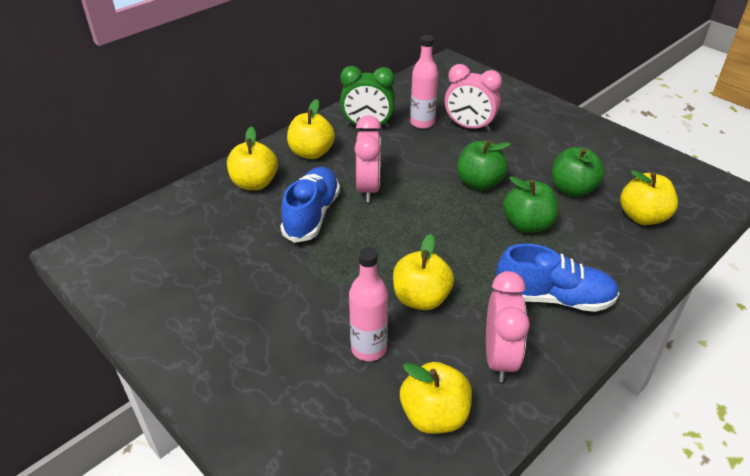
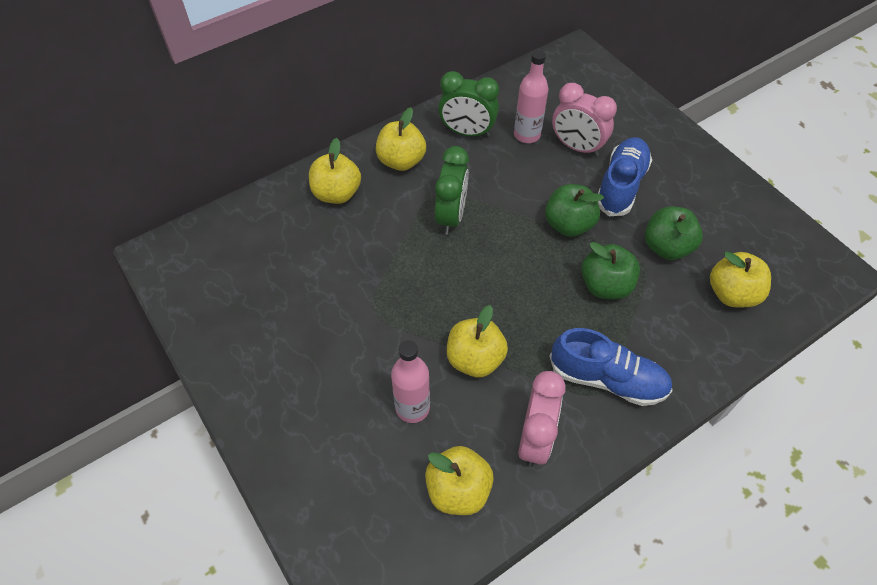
camera: 10 degrees right, 15 degrees up
(312, 215) = (387, 242): blue shoe -> blue shoe (621, 185)
(368, 189) = (451, 216): pink clock -> green clock

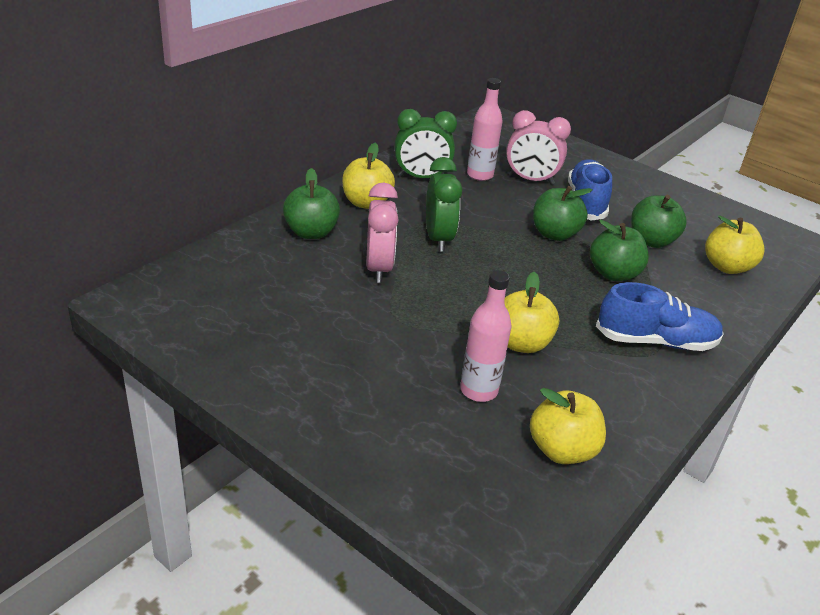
camera: 20 degrees left, 20 degrees down
(337, 193) = (311, 232): yellow apple -> green apple
(535, 439) = (614, 396): pink clock -> pink clock (379, 268)

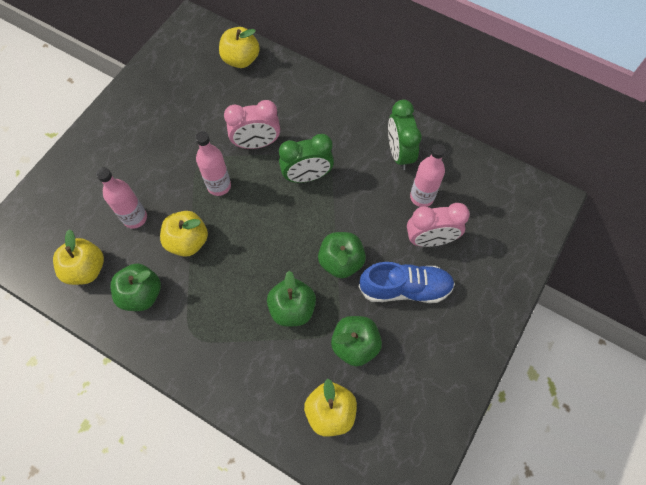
camera: 85 degrees right, 30 degrees up
(311, 232) = (290, 95): green apple -> green apple (141, 294)
(366, 203) = (343, 121): yellow apple -> yellow apple (241, 59)
(438, 307) = (219, 186): none -> pink bottle
(531, 180) = (430, 239): pink clock -> pink clock turned 105 degrees counterclockwise
(655, 341) = (207, 336): blue shoe -> none

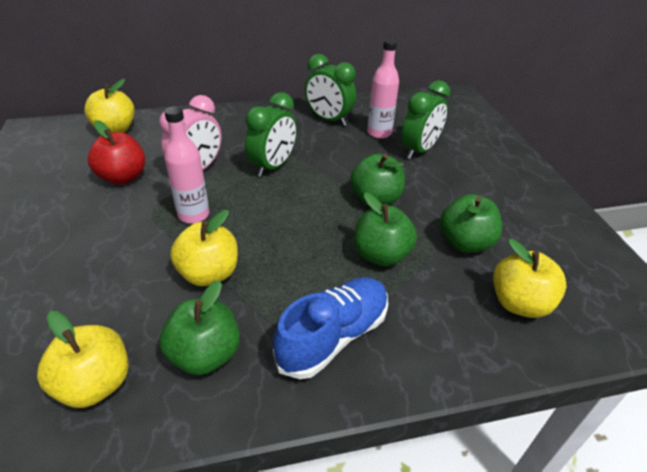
camera: 45 degrees left, 25 degrees down
(135, 218) = (118, 293): pink bottle -> none
(208, 117) = (123, 177): none -> red apple
(405, 288) = (445, 185): blue shoe -> blue shoe (333, 336)
(430, 239) = (419, 150): pink clock -> green clock

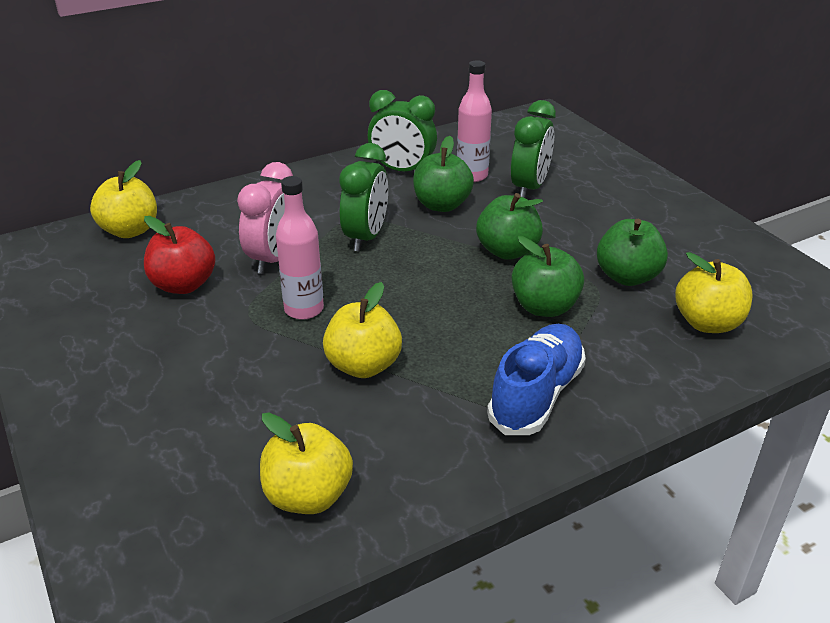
camera: 15 degrees left, 5 degrees down
(205, 355) = (410, 442): green apple -> green apple (442, 205)

